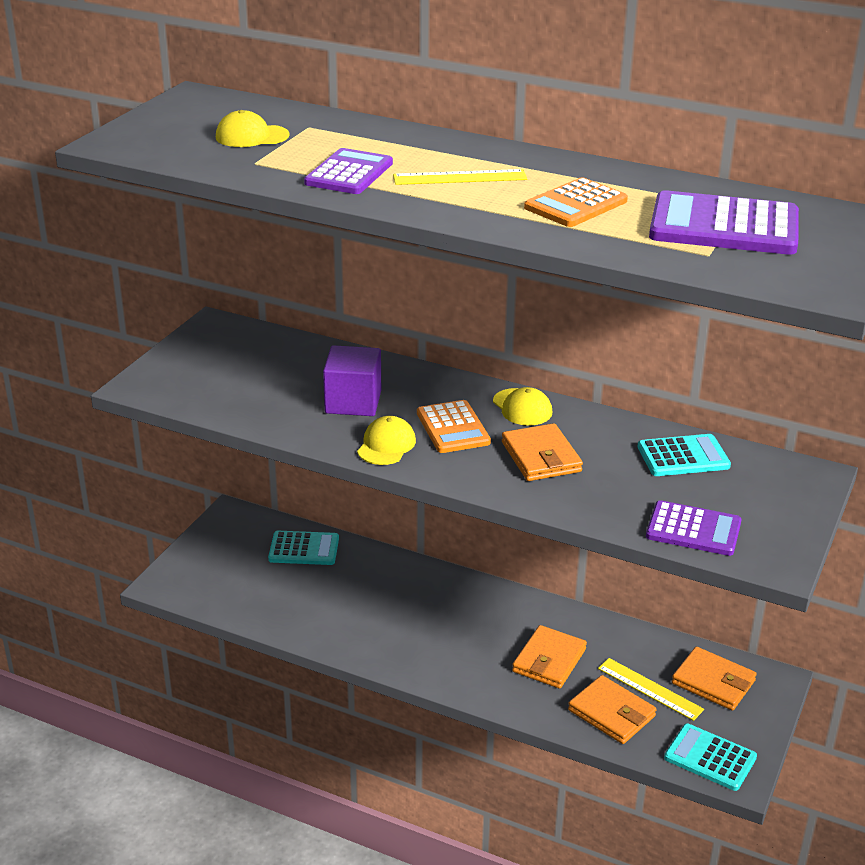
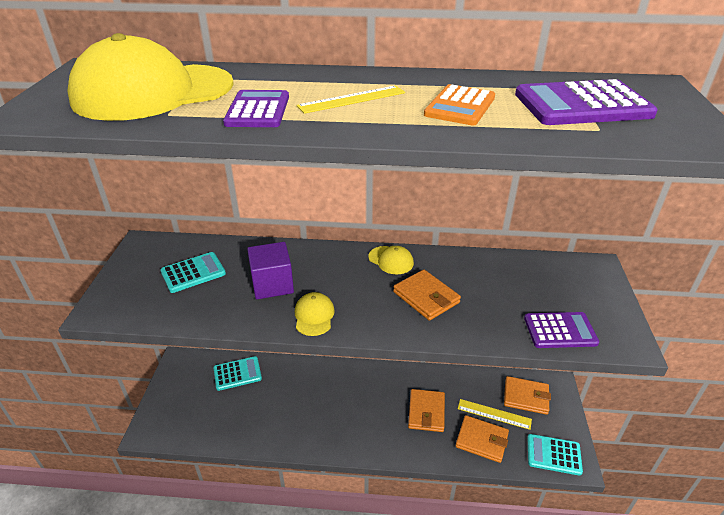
camera: 20 degrees left, 5 degrees up
(252, 136) = (153, 92): yellow cap -> yellow cap, size x2.44
(453, 428) = (353, 288): orange calculator -> none
(683, 457) = (514, 273): turquoise calculator -> turquoise calculator (193, 273)

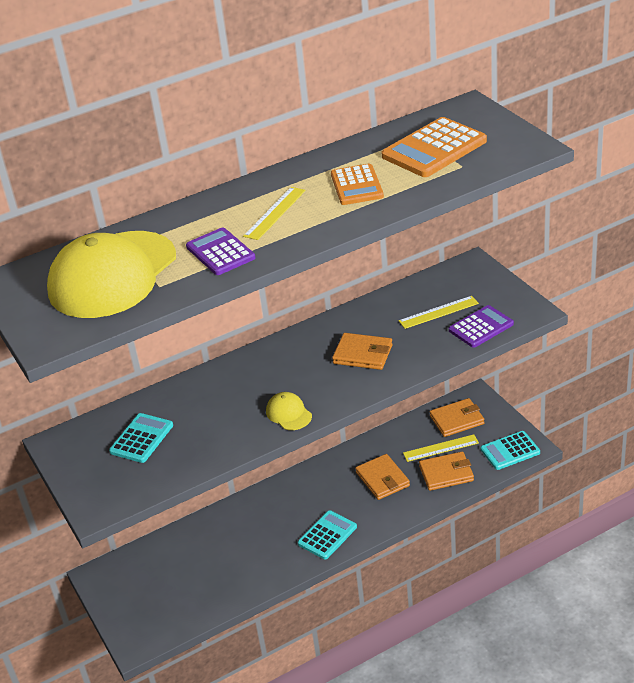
camera: 30 degrees left, 0 degrees up
(237, 373) = (172, 550): turquoise calculator -> turquoise calculator (327, 535)
(272, 284) = (225, 410): purple cube -> none
(391, 260) = (305, 340): yellow cap -> none
(529, 295) = (438, 312): none -> yellow ruler
(582, 105) = (434, 149): purple calculator -> orange calculator

